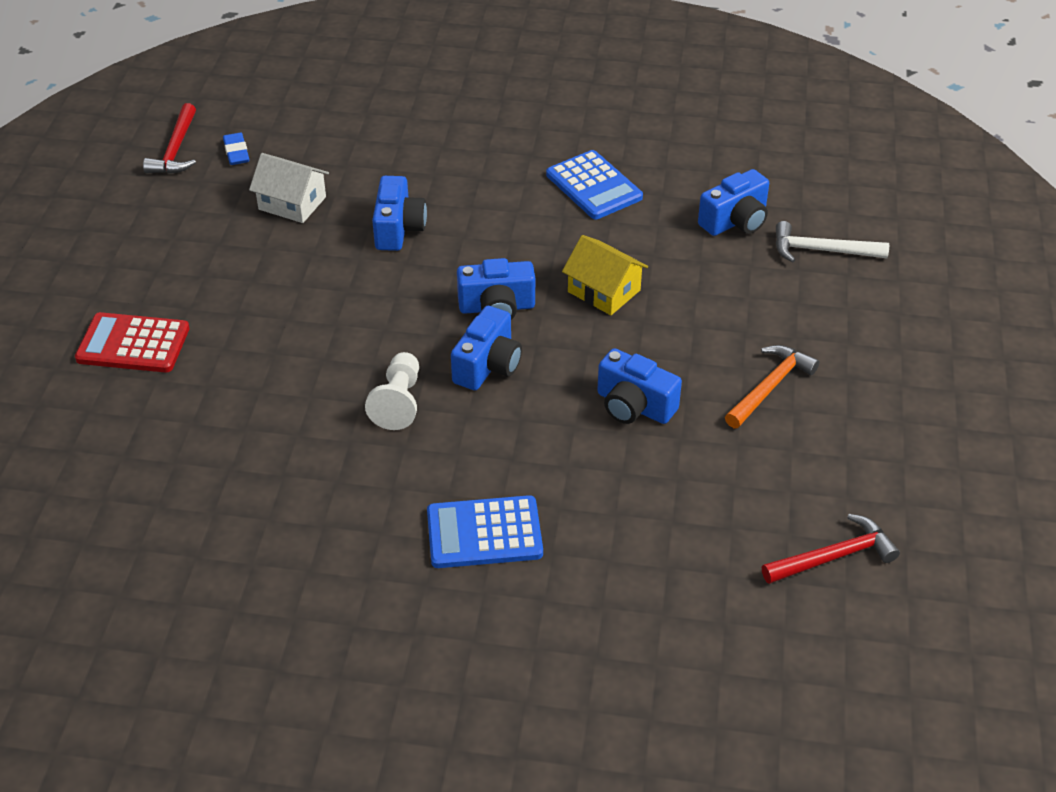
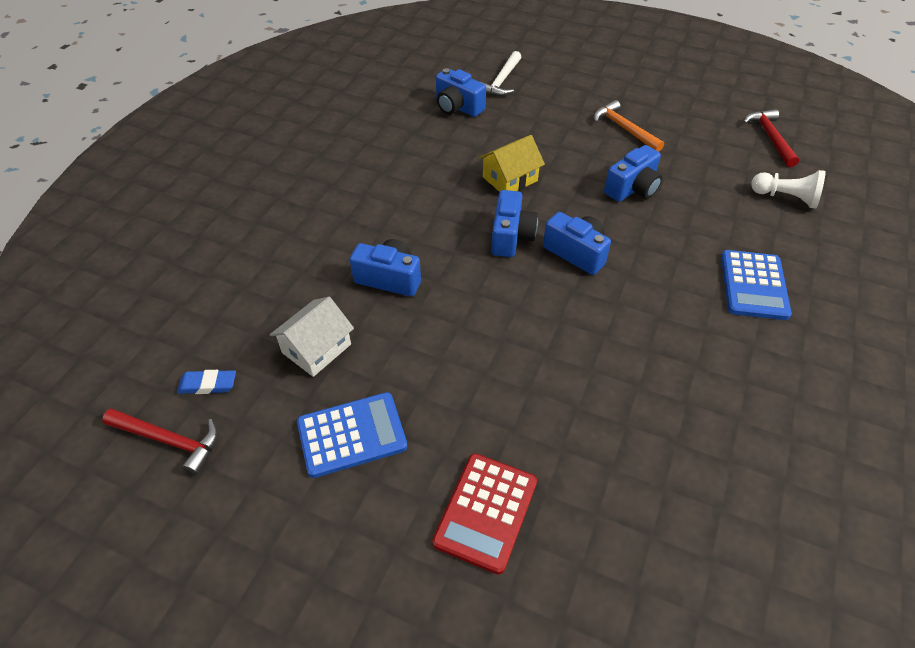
camera: 75 degrees left, 5 degrees up
(398, 402) = (608, 312): white pawn -> white pawn (786, 198)
(593, 186) = (388, 161): blue calculator -> blue calculator (352, 435)
(735, 221) = (457, 107): blue camera -> blue camera turned 150 degrees clockwise

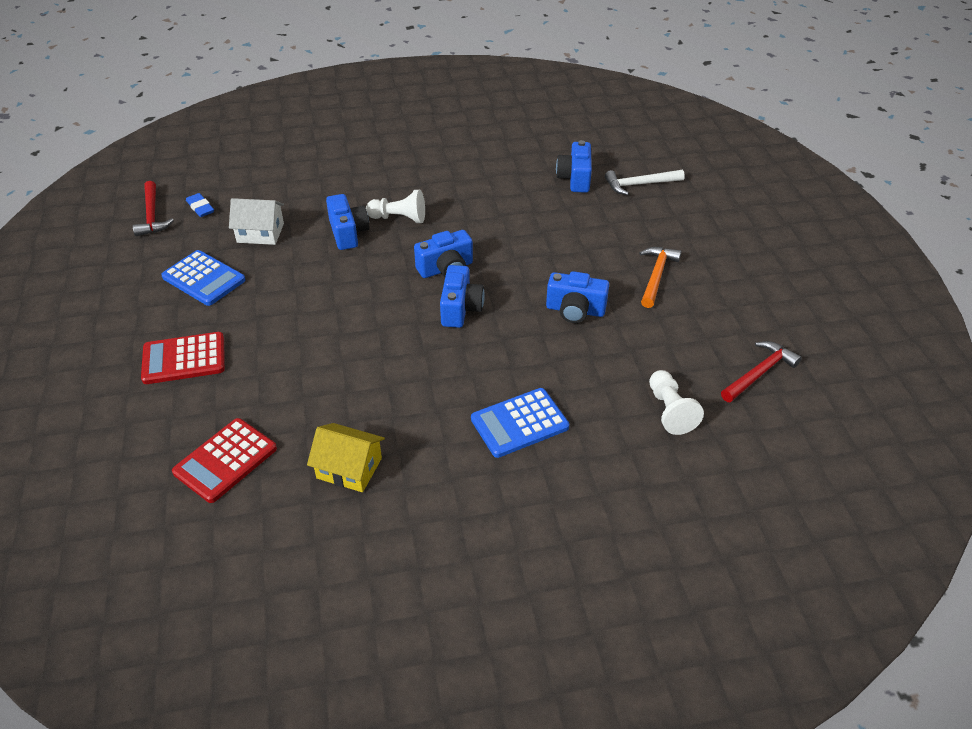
camera: 55 degrees right, 5 degrees down
(403, 233) = (399, 218): none -> white pawn
(510, 179) = (513, 241): yellow house -> yellow house (349, 468)
(685, 535) = (225, 460): none -> red calculator

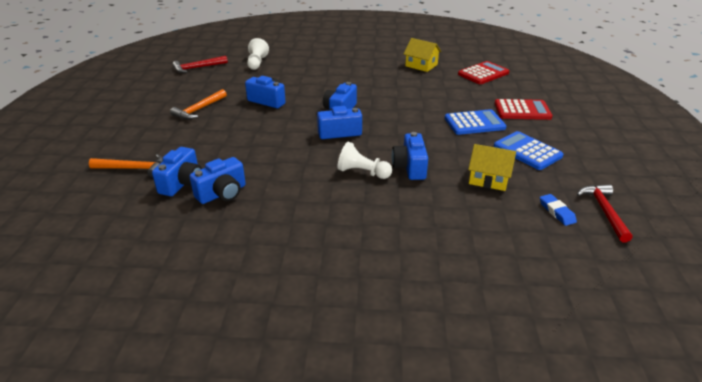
camera: 165 degrees left, 10 degrees down
(260, 233) = (489, 179): white house -> yellow house
(519, 423) = (333, 68): blue calculator -> blue calculator (474, 123)
(528, 175) = (222, 193): none -> blue camera
(639, 184) = (133, 168): white hammer -> orange hammer

